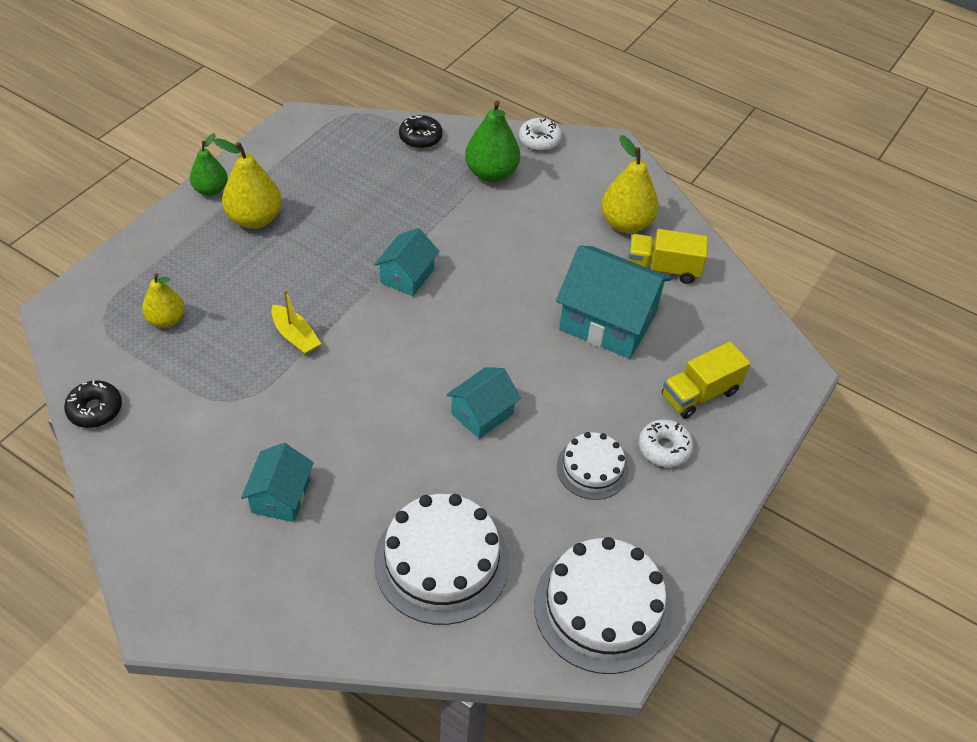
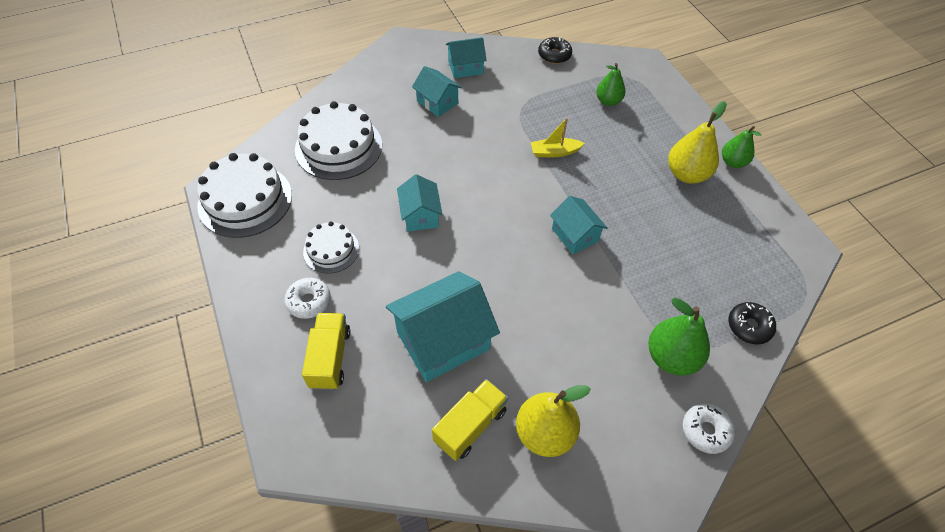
camera: 125 degrees right, 5 degrees up
(166, 320) = (608, 101): yellow pear -> green pear
(183, 501) = (465, 67): none -> turquoise house

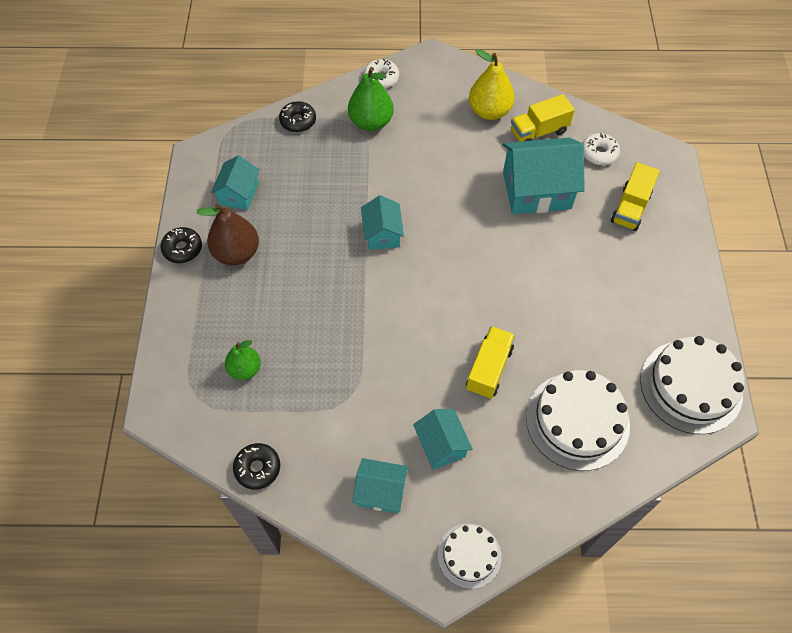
camera: 155 degrees left, 5 degrees up
(309, 301) = (640, 258): white donut -> white donut (599, 153)
(331, 250) = (611, 299): white cake -> white cake (469, 555)
(420, 215) = (515, 304): turquoise house -> turquoise house (239, 194)
(423, 159) = (489, 369): none -> yellow truck
(554, 152) = (347, 325): yellow boat -> none
(687, 174) = (237, 253): yellow pear -> brown pear
(733, 162) = (182, 249): green pear -> black donut

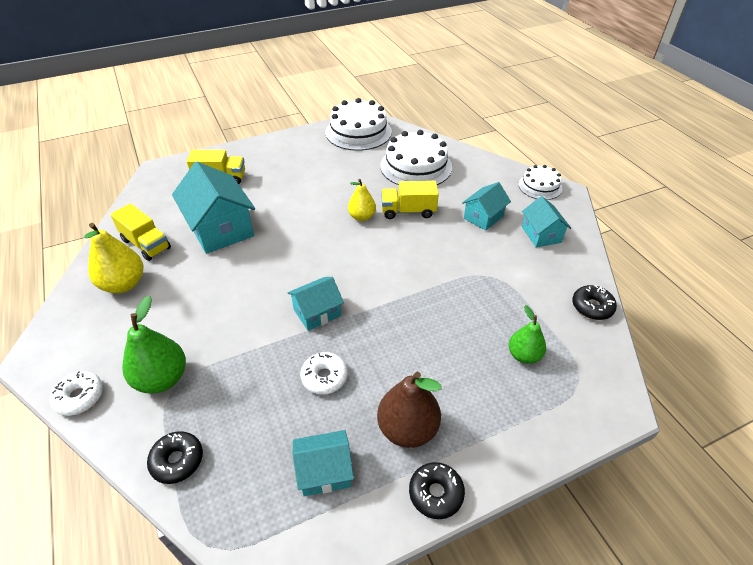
camera: 115 degrees left, 15 degrees down
(500, 318) = (362, 217): none -> yellow pear
(599, 153) = (164, 204): white donut -> white donut (324, 377)

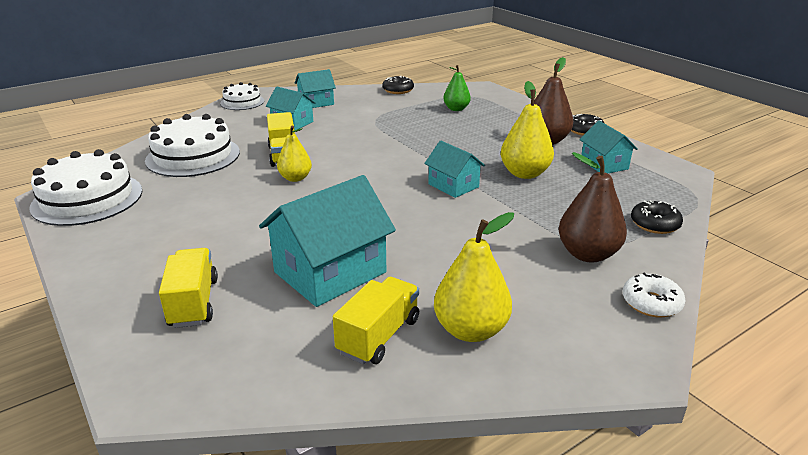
camera: 100 degrees left, 15 degrees down
(162, 379) = (587, 254): green pear -> brown pear
(324, 377) = (524, 173): white donut -> yellow pear

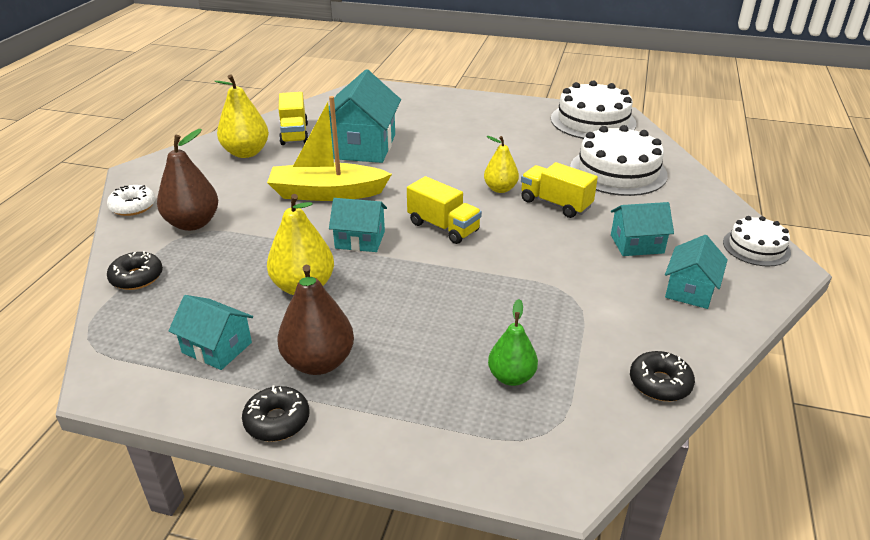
camera: 140 degrees right, 5 degrees up
(194, 303) = (410, 111): yellow truck -> yellow truck (443, 227)
(434, 232) = (327, 193): none -> yellow boat

